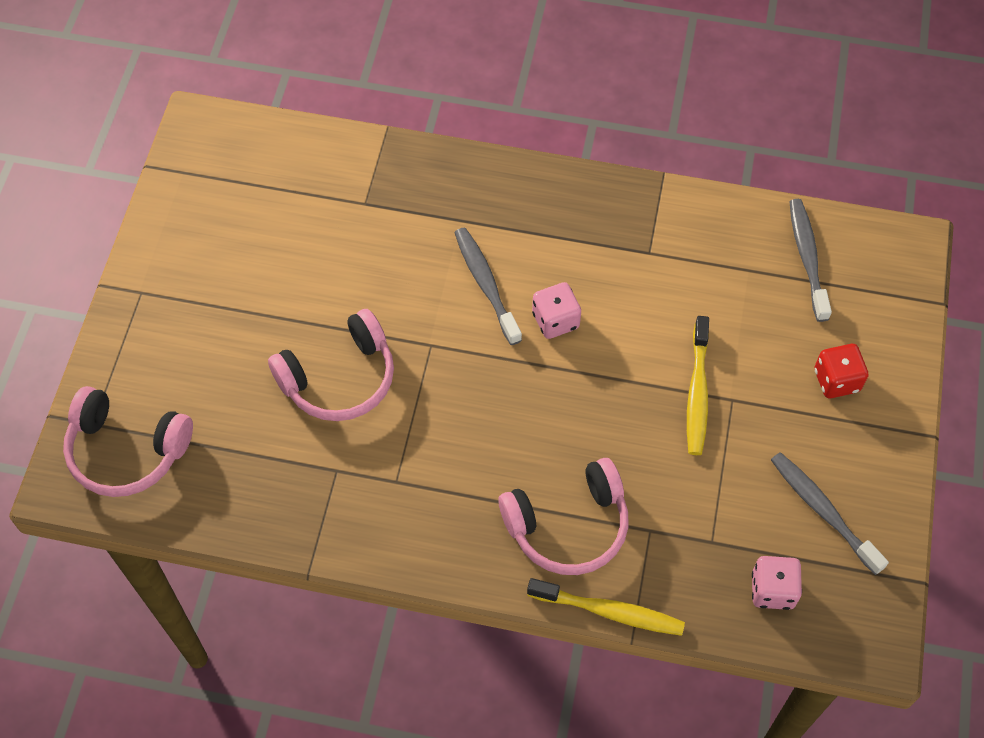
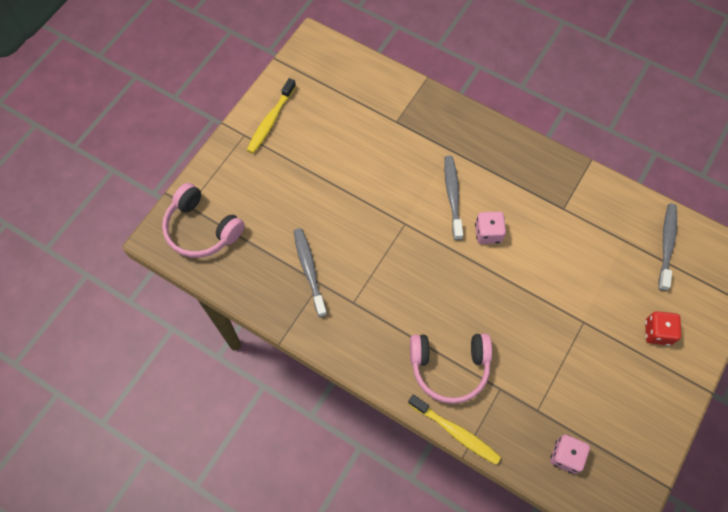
camera: 20 degrees right, 5 degrees up
(339, 378) = (342, 226): pink headphones -> none
(697, 393) = (562, 310): yellow toothbrush -> yellow toothbrush (270, 121)
(823, 510) = (617, 415): grey toothbrush -> grey toothbrush (309, 270)

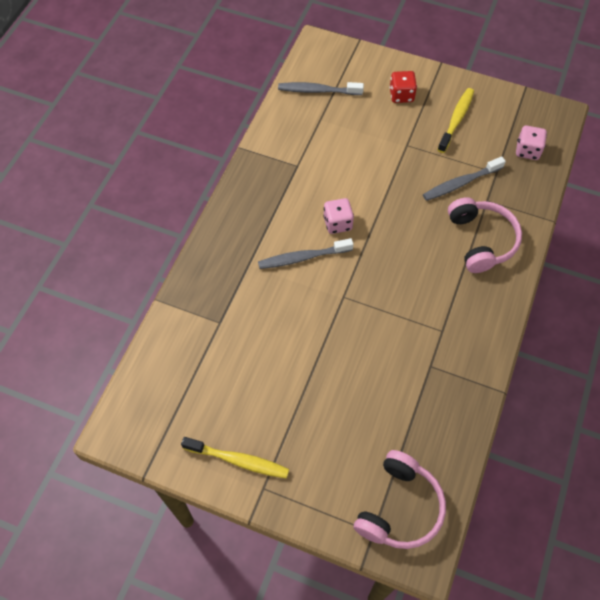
camera: 100 degrees left, 5 degrees down
(309, 270) = (419, 379): grey toothbrush -> grey toothbrush (460, 183)
(456, 432) = (537, 229): yellow toothbrush -> yellow toothbrush (456, 119)

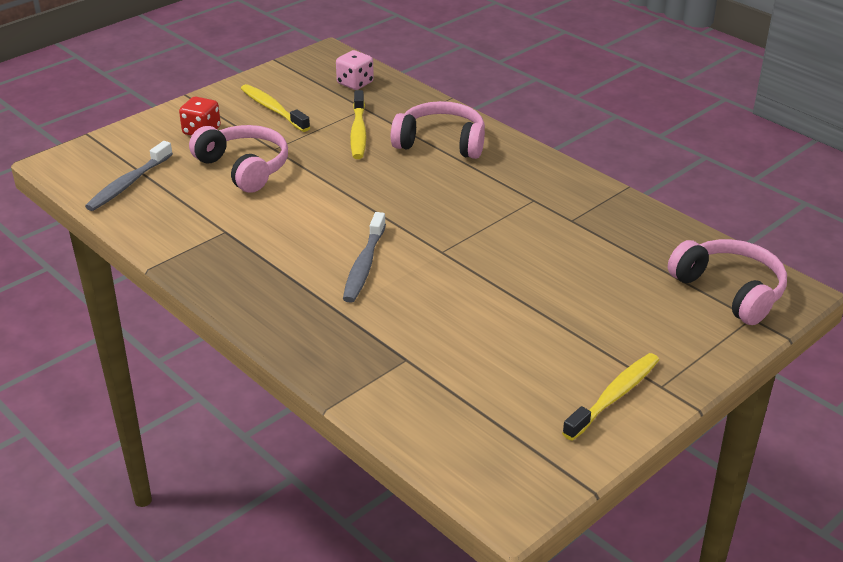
camera: 65 degrees left, 25 degrees down
(337, 223) = (337, 226): pink dice -> none
(373, 140) = (244, 168): none -> pink headphones
(460, 183) = (358, 132): grey toothbrush -> yellow toothbrush

